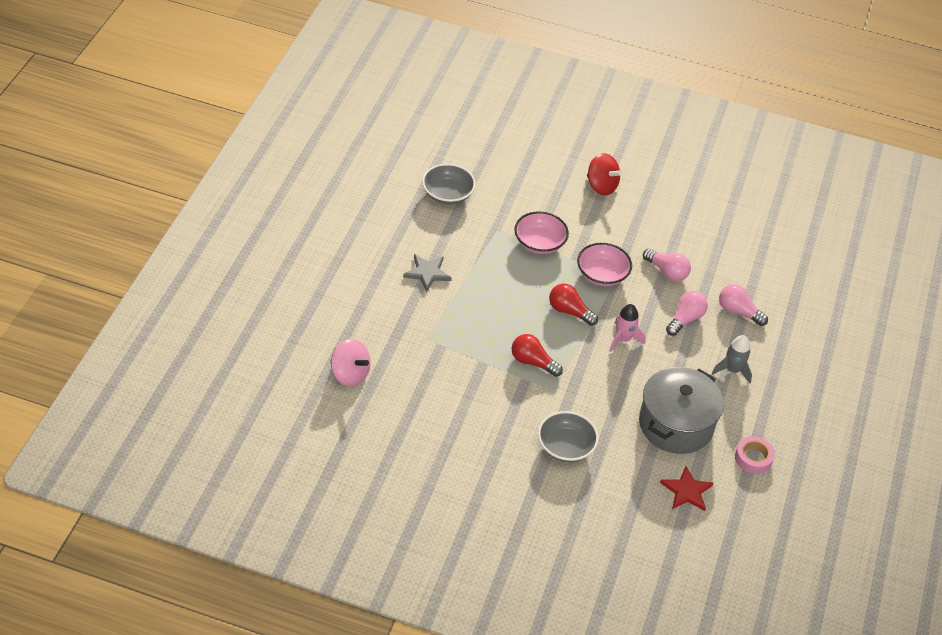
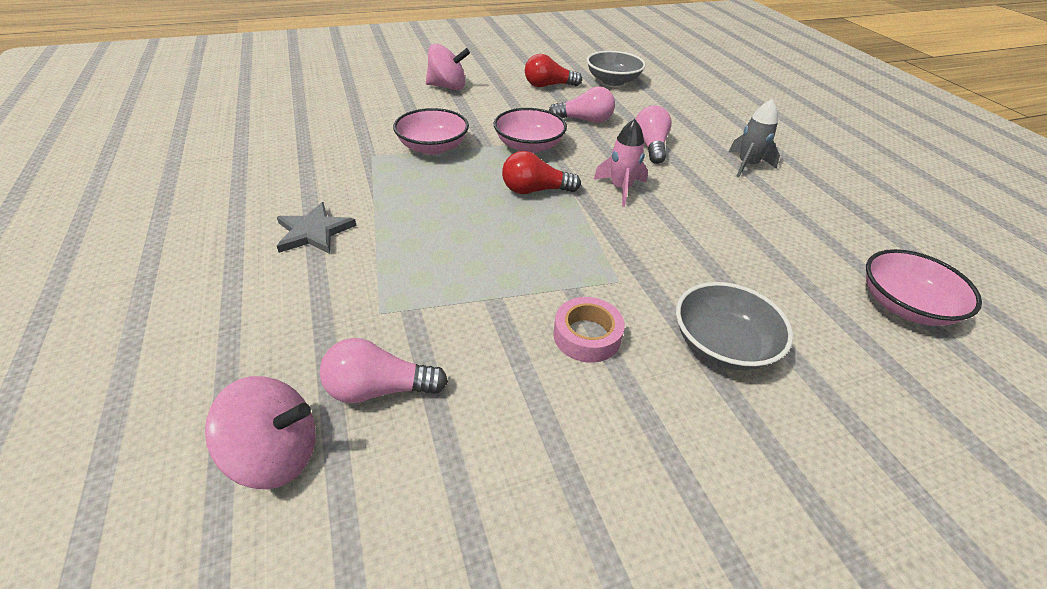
camera: 35 degrees left, 5 degrees down
(447, 194) = (279, 147): grey bowl -> grey bowl (613, 81)
(532, 362) = (556, 263): red light bulb -> red light bulb (548, 86)
(601, 186) = (448, 87): red spinning top -> pink spinning top
(676, 424) = (782, 240): grey pot -> none
(686, 491) = (904, 306): red star -> pink bowl
(738, 312) = (682, 122): pink light bulb -> pink light bulb (379, 389)
(753, 458) = (888, 229): pink tape -> pink tape (587, 336)

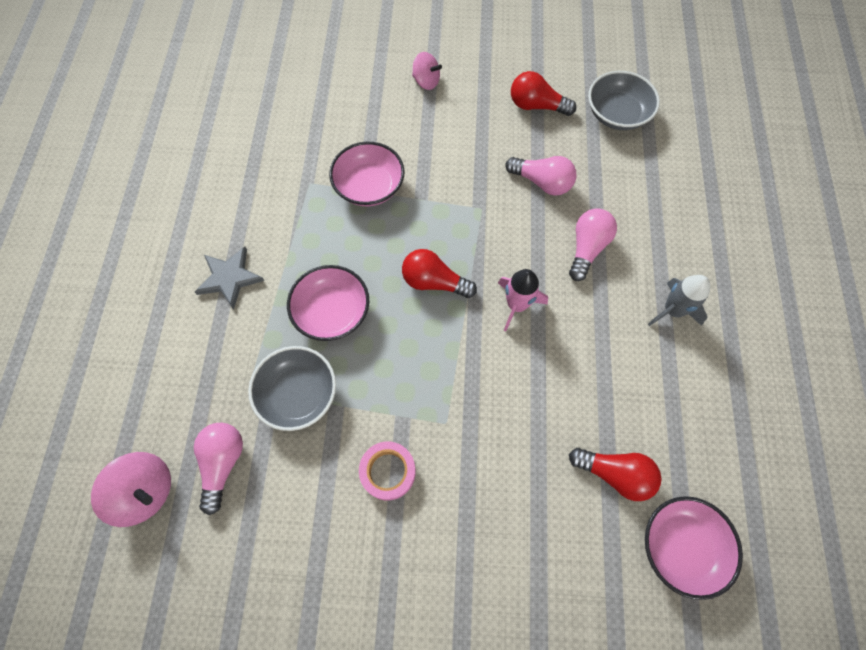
camera: 25 degrees right, 25 degrees up
(379, 389) = (223, 463): pink light bulb -> pink light bulb turned 75 degrees clockwise
(448, 87) = (426, 81): pink spinning top -> pink spinning top, size x0.65
(529, 146) = (461, 211): pink bowl -> pink bowl (332, 312)
(722, 345) = (488, 522): grey bowl -> grey bowl (298, 394)
(801, 273) = (614, 474): none -> red light bulb

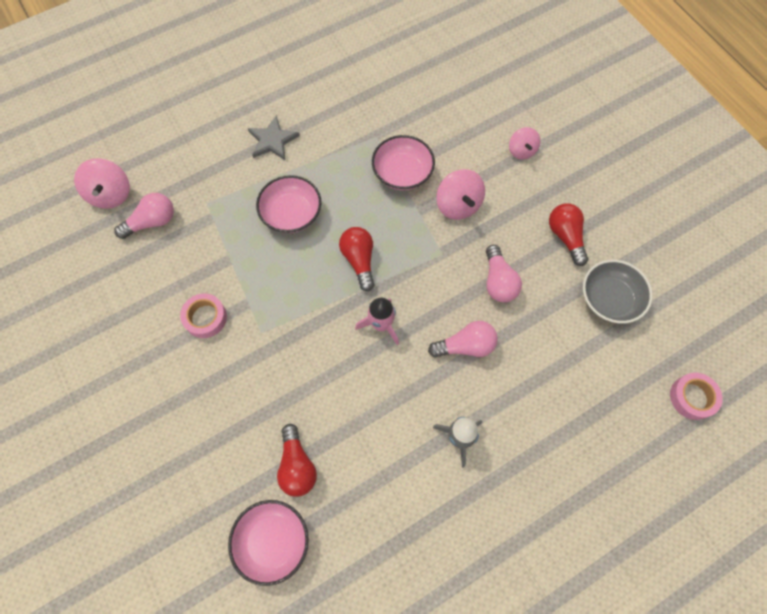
camera: 55 degrees right, 0 degrees up
(298, 394) = (222, 232): grey bowl -> none
(441, 164) = (458, 205): none -> pink spinning top
(739, 118) = (692, 397): none -> pink tape

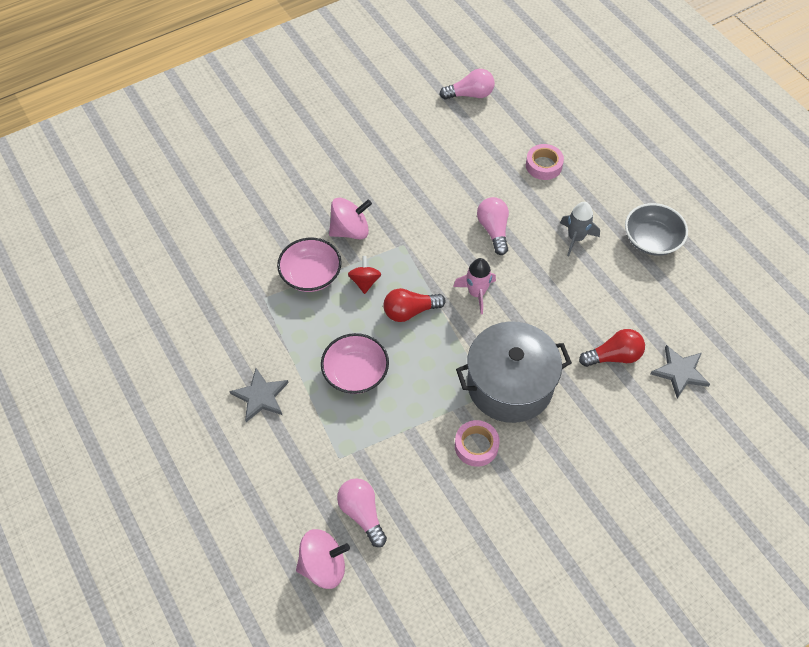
camera: 90 degrees left, 10 degrees down
(269, 352) = (510, 385): none -> grey pot
(272, 541) = (680, 372): pink bowl -> grey star
(395, 219) = (365, 282): none -> red spinning top
(498, 281) = (431, 204): pink light bulb -> pink light bulb (470, 94)
(521, 151) = (291, 178): pink spinning top -> none
(565, 237) = (386, 153): red light bulb -> none
(609, 299) = (445, 130): grey bowl -> grey bowl (652, 240)
(692, 397) = (527, 89): pink tape -> pink tape (543, 165)

